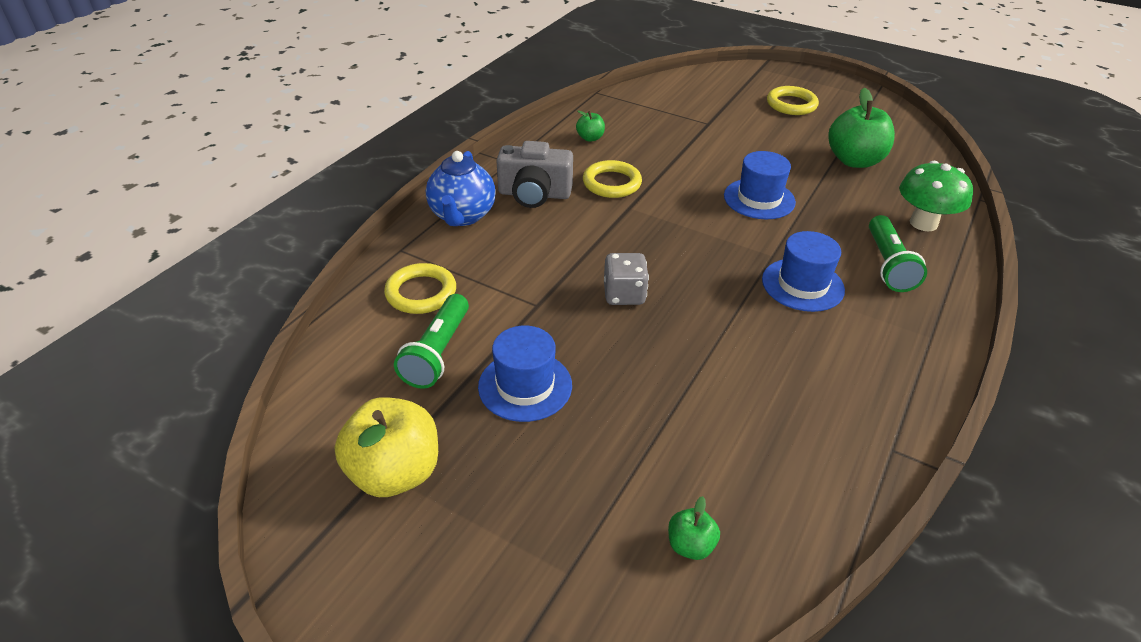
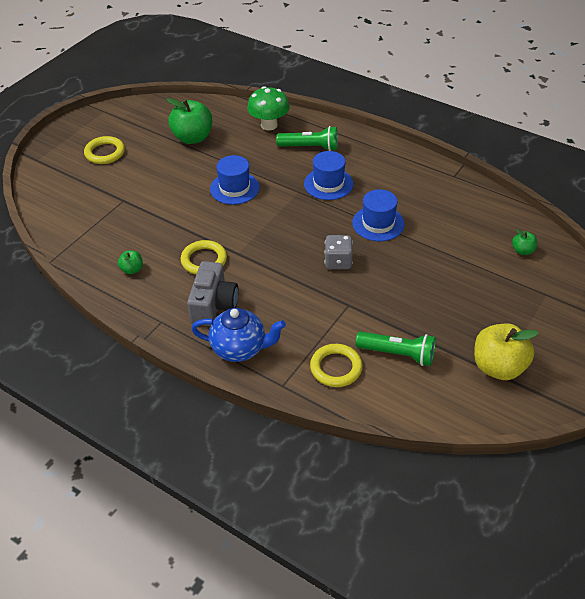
camera: 85 degrees left, 5 degrees up
(525, 386) = (424, 310): blue hat -> blue hat (378, 223)

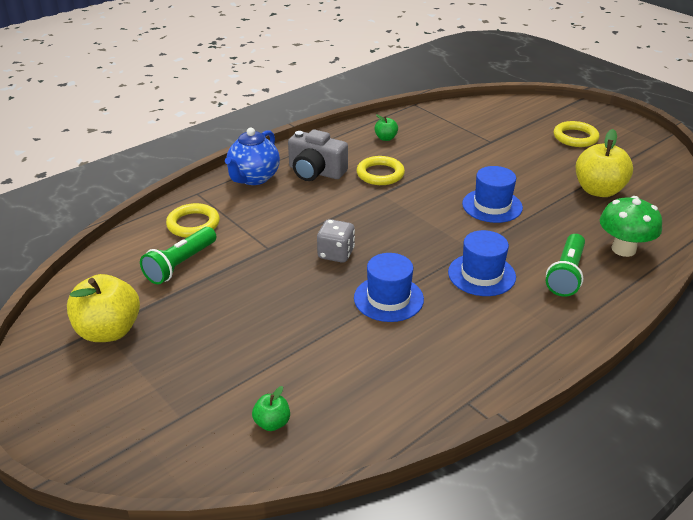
camera: 105 degrees right, 10 degrees down
(192, 138) = (598, 190): green apple -> yellow apple

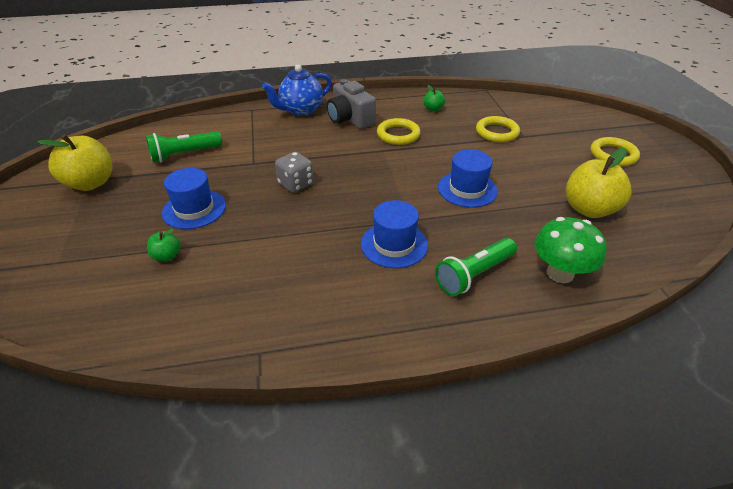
camera: 30 degrees right, 5 degrees up
(193, 224) = (224, 129): yellow ring -> yellow ring (497, 132)
(272, 423) = (103, 295): green apple -> green apple (167, 256)
(388, 298) = (295, 234): blue hat -> blue hat (194, 209)

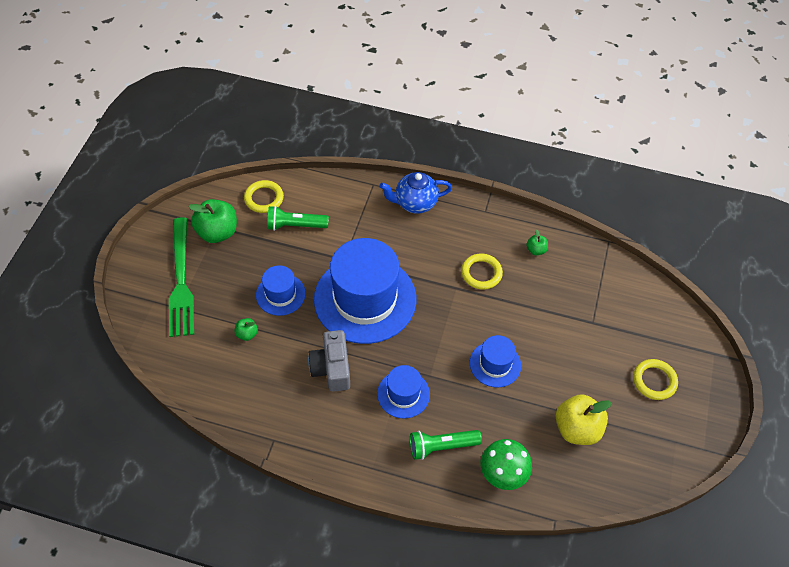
camera: 25 degrees right, 15 degrees up
(54, 235) = (181, 280): none -> green fork
(91, 183) = (217, 232): yellow apple -> green apple
(296, 184) = (365, 299): grey dice -> blue hat
(350, 119) = (452, 233): grey camera -> grey camera (331, 368)
(497, 132) = (571, 307): yellow ring -> yellow ring (264, 198)

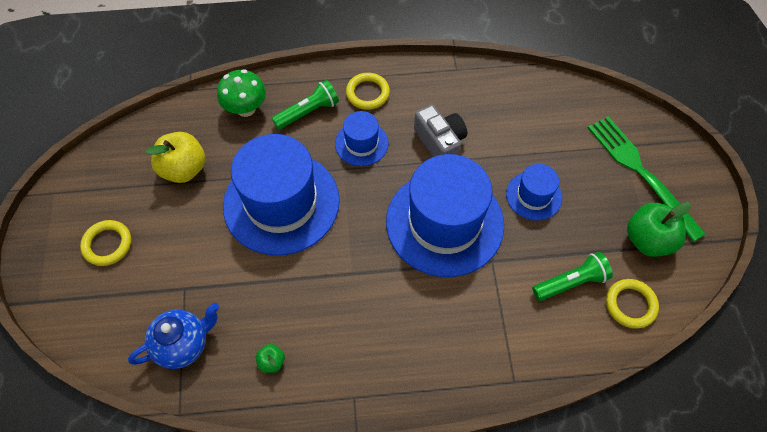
camera: 160 degrees right, 5 degrees up
(247, 334) = (539, 145): green apple -> none
(415, 203) = (447, 373): blue teapot -> blue teapot (183, 344)
(481, 273) = (329, 303): yellow ring -> yellow ring (367, 93)
(495, 364) = (281, 203): blue hat -> blue hat, size x2.07

